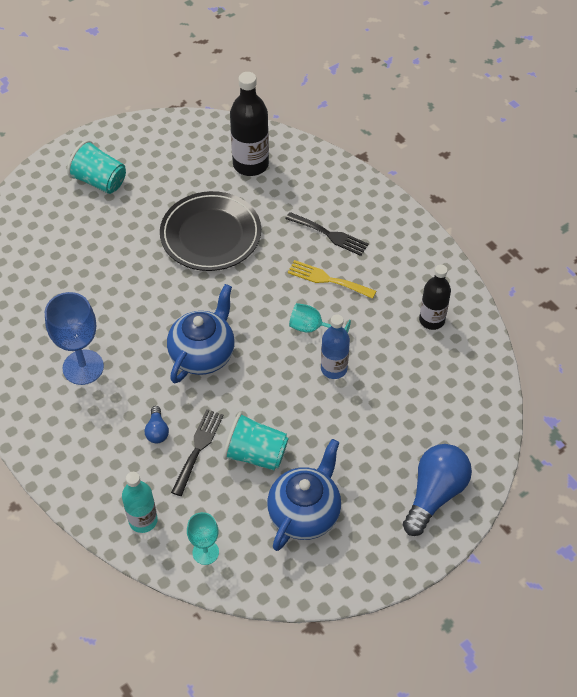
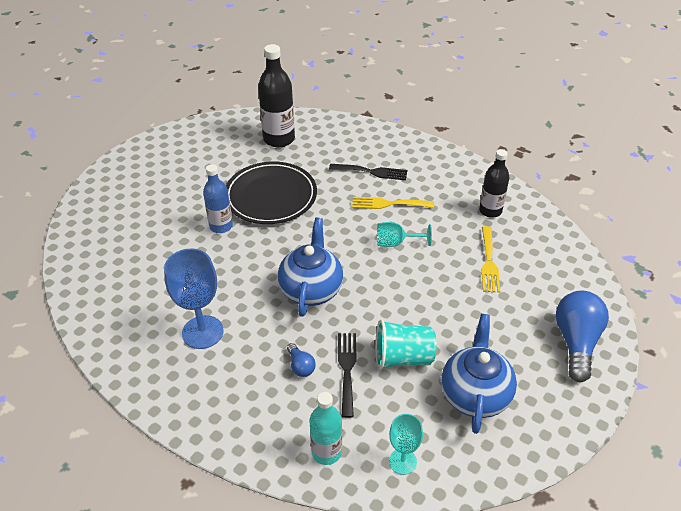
camera: 20 degrees left, 10 degrees down
(100, 181) = (152, 181): turquoise cup -> none
(334, 369) = (432, 269): blue bottle -> blue bottle (221, 226)
(396, 380) = (489, 262): none -> yellow fork

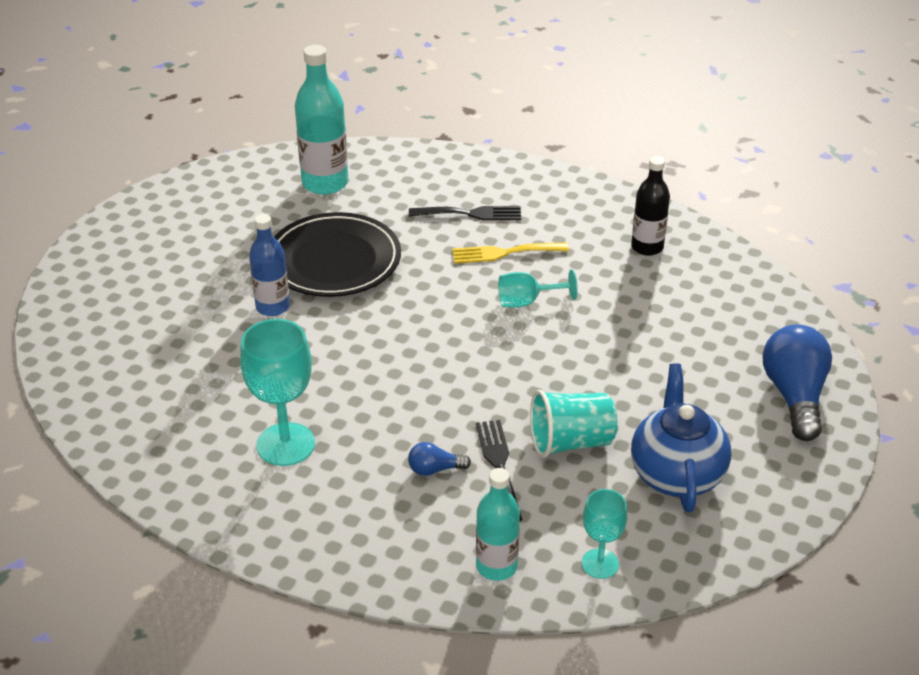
camera: 10 degrees left, 5 degrees down
(202, 332) = (285, 444): blue goblet -> turquoise goblet
(279, 139) = (325, 183): black bottle -> turquoise bottle
(300, 366) = (434, 469): blue light bulb -> blue light bulb turned 120 degrees clockwise
(311, 289) = (424, 373): blue teapot -> none
(489, 262) = (659, 312): yellow fork -> none

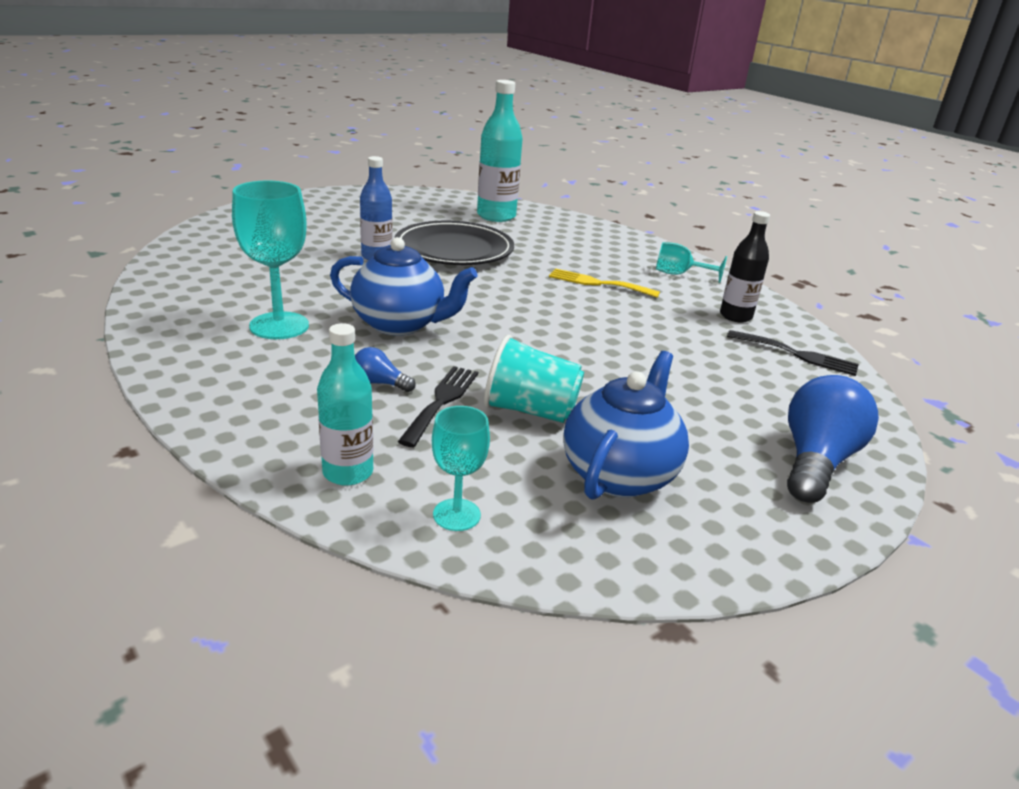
camera: 25 degrees right, 10 degrees down
(385, 392) = (400, 324): none -> blue teapot
(471, 214) = (593, 258): black fork -> black fork (797, 354)
(527, 301) = (588, 313): turquoise goblet -> turquoise goblet (679, 274)

